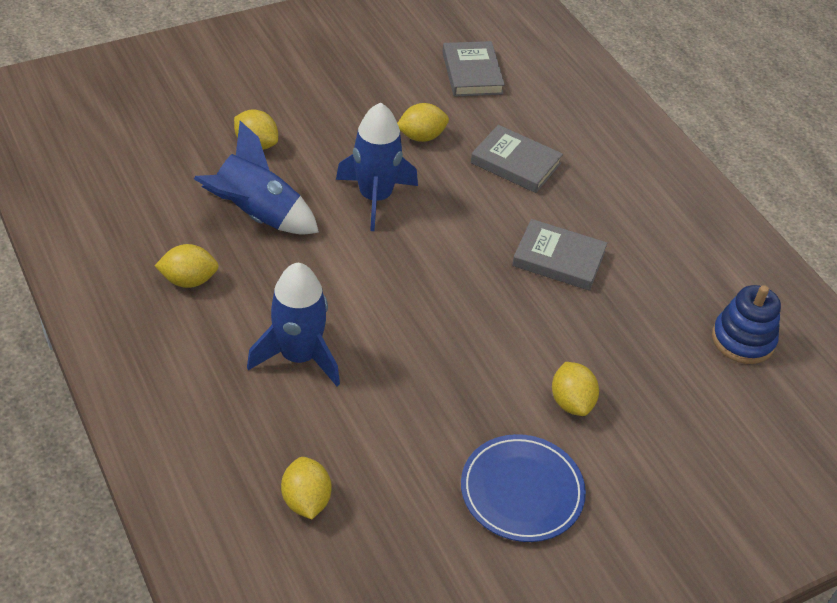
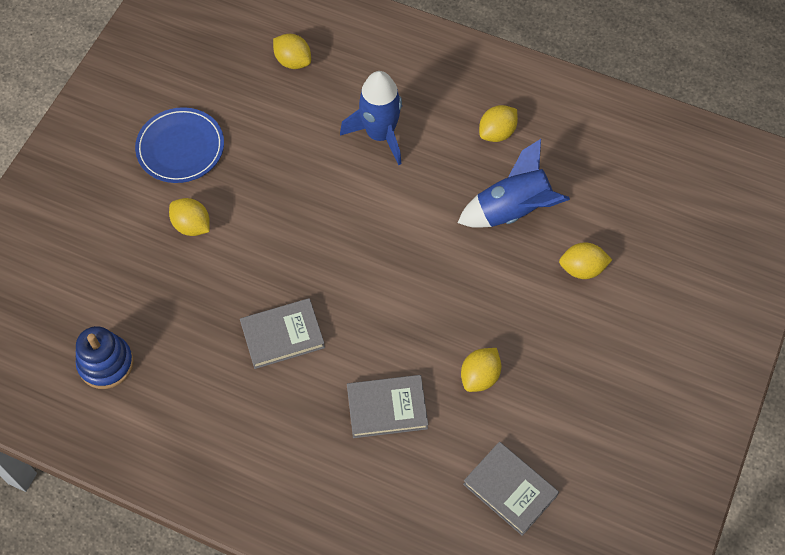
camera: 145 degrees right, 15 degrees up
(375, 197) = (454, 288): blue rocket -> none

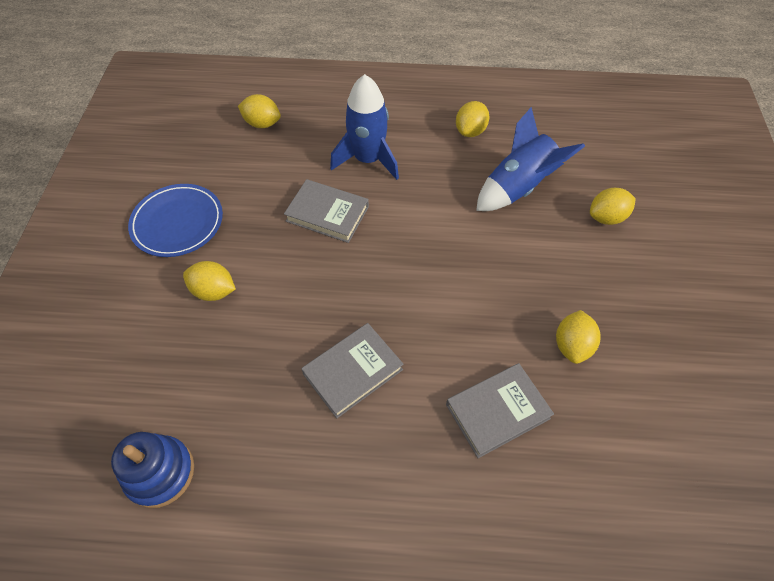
camera: 20 degrees left, 5 degrees down
(510, 489) = (668, 454): grey book -> grey book (327, 214)

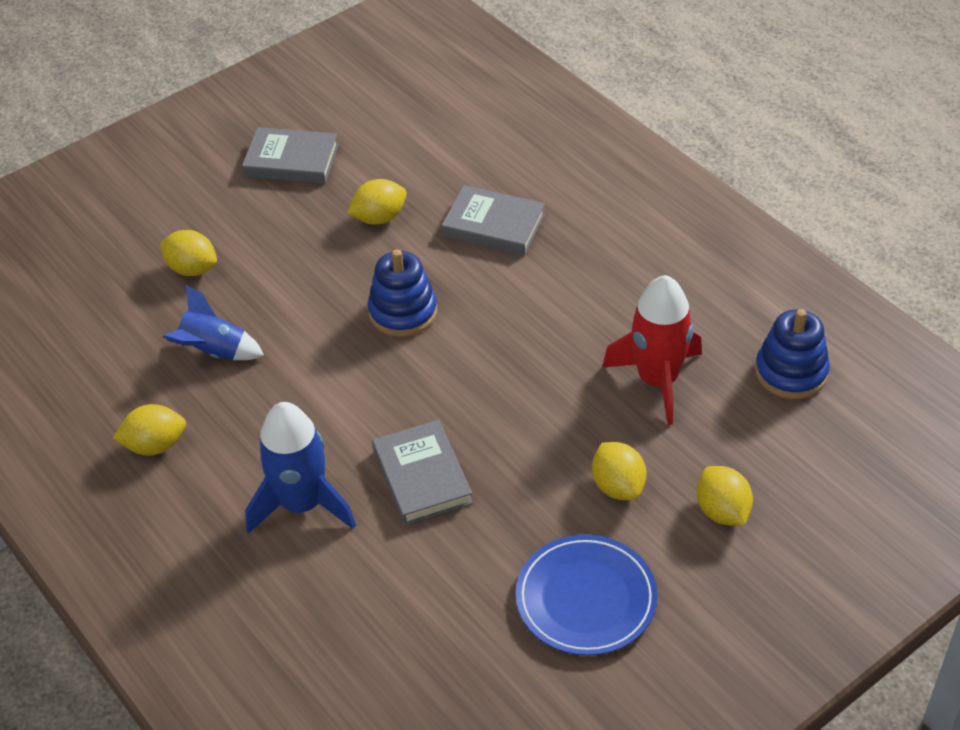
camera: 130 degrees left, 10 degrees down
(252, 382) = (657, 380): none -> red rocket
(262, 124) = (350, 665): yellow lemon -> yellow lemon (722, 511)
(353, 371) = (567, 326): grey book -> grey book (291, 161)
(461, 292) = (403, 312): none -> blue stacking toy
(518, 187) = (214, 352): blue rocket -> blue rocket, size x0.66

